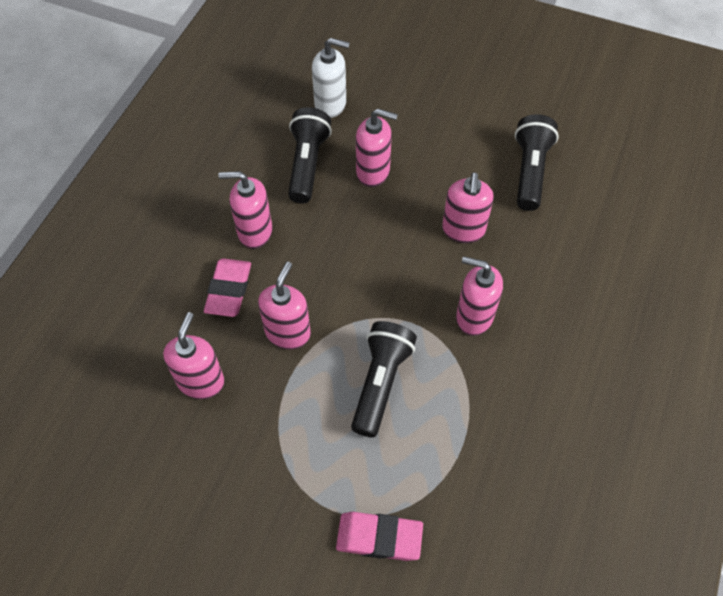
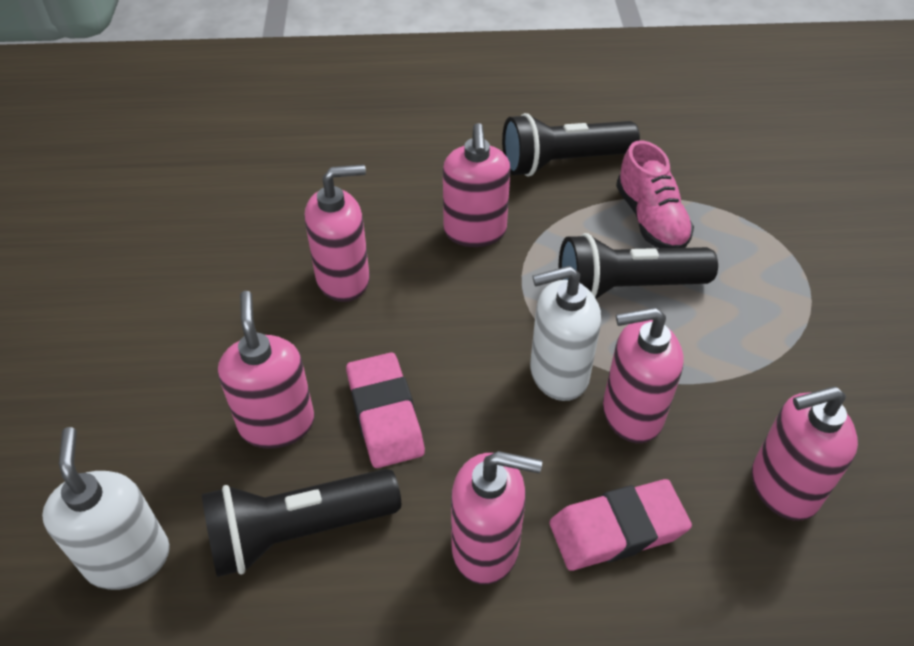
camera: 115 degrees left, 10 degrees down
(254, 232) = (486, 547): pink soap dispenser -> pink soap dispenser turned 60 degrees counterclockwise
(335, 309) = (558, 374): none -> white soap dispenser
(379, 537) = (795, 228): pink eraser -> pink eraser (385, 414)
(436, 436) = (650, 219): none -> pink shoe
(530, 172) = (204, 240): black flashlight -> black flashlight (563, 162)

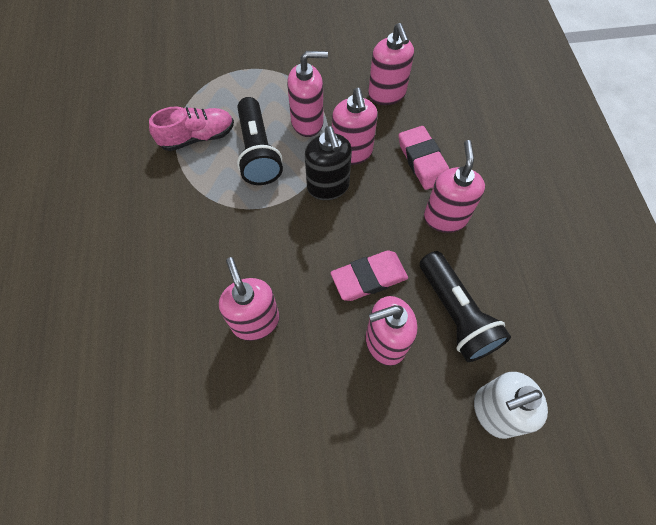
camera: 95 degrees left, 15 degrees up
(475, 232) = (207, 238): pink soap dispenser -> pink soap dispenser (307, 122)
(558, 374) = (328, 187): white soap dispenser -> black soap dispenser
(563, 162) = (135, 186): black flashlight -> none

